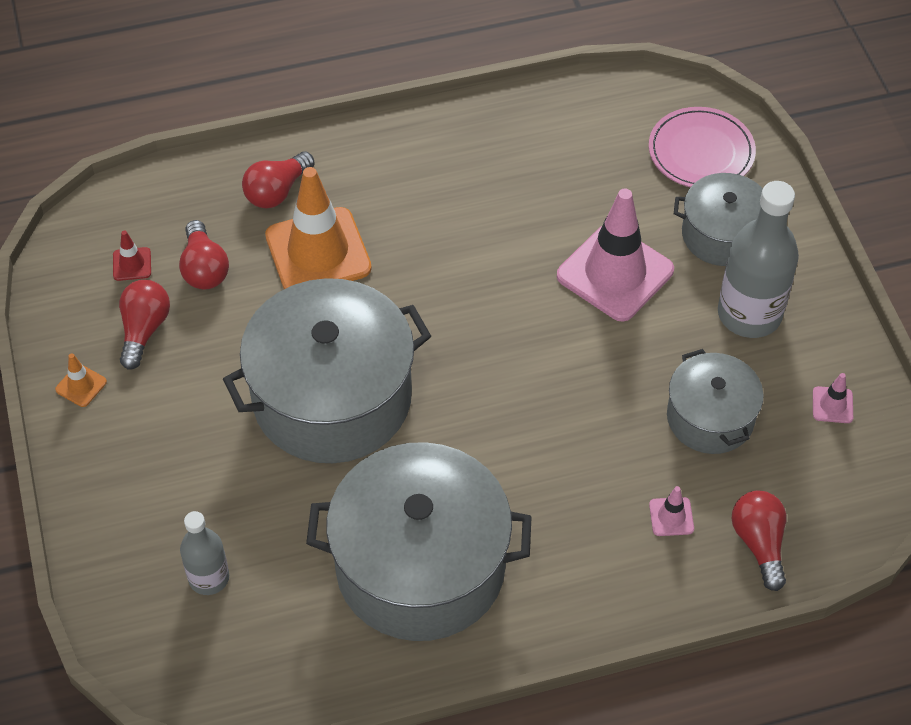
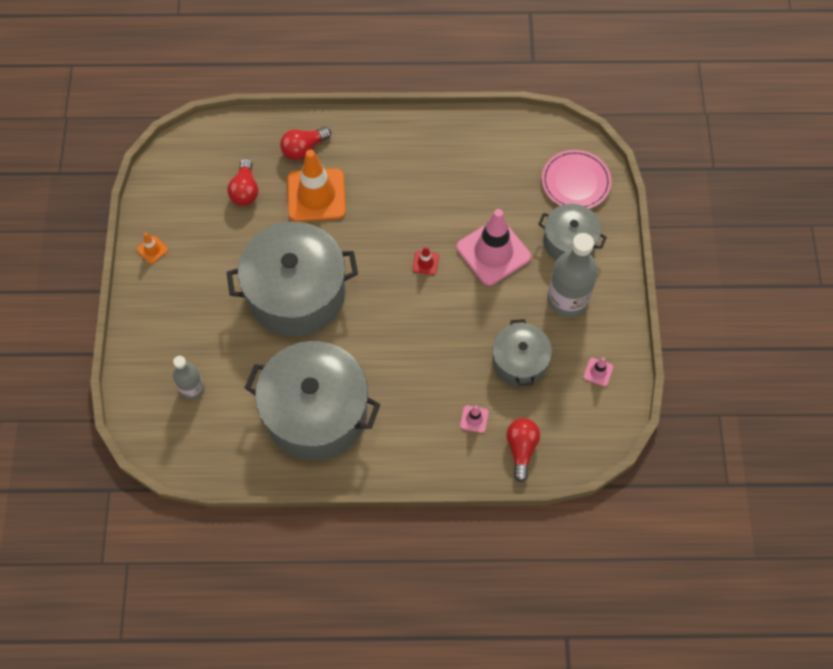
camera: 15 degrees right, 10 degrees up
(132, 264) = (203, 177): red traffic cone -> red traffic cone (425, 263)
(144, 330) = (198, 222): red light bulb -> none

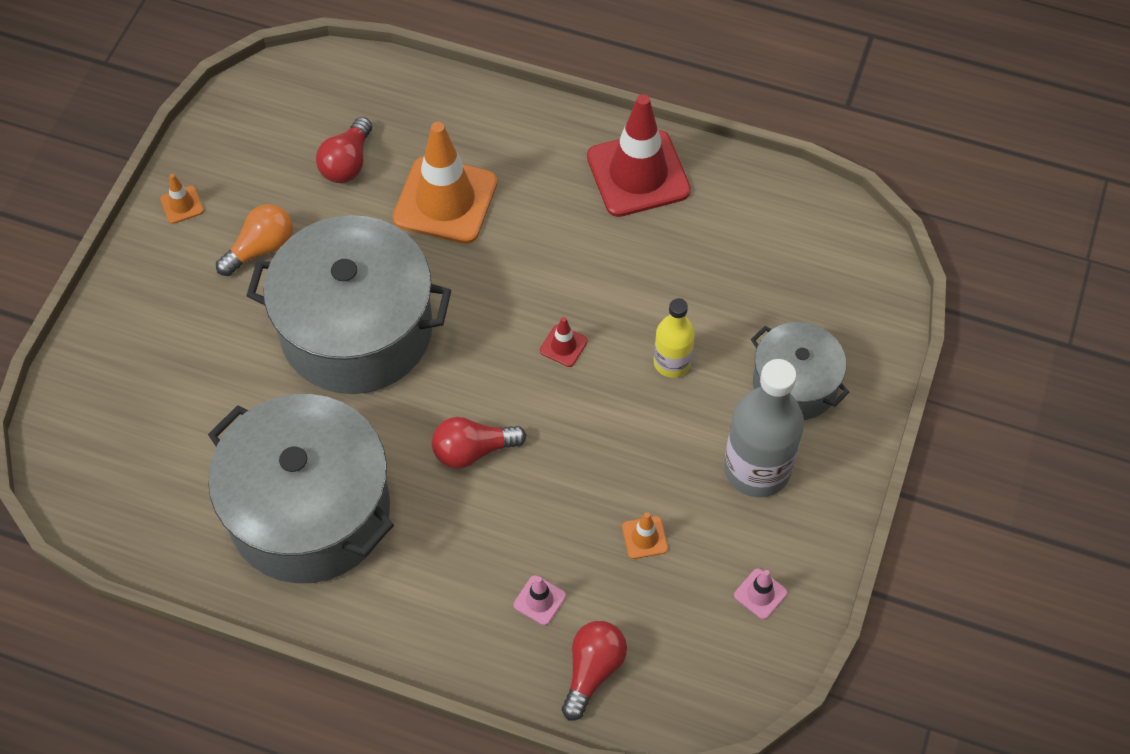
camera: 20 degrees right, 5 degrees down
(192, 388) = (150, 417): grey bottle -> none
(215, 261) = (261, 248): none -> orange light bulb
(303, 149) = (455, 130): red light bulb -> red light bulb (472, 450)
(426, 142) = (638, 174): none -> red traffic cone
(493, 252) = (672, 362): pink traffic cone -> yellow bottle
(519, 361) = (644, 537): grey pot -> orange traffic cone
(575, 182) = (841, 298): pink plate -> none

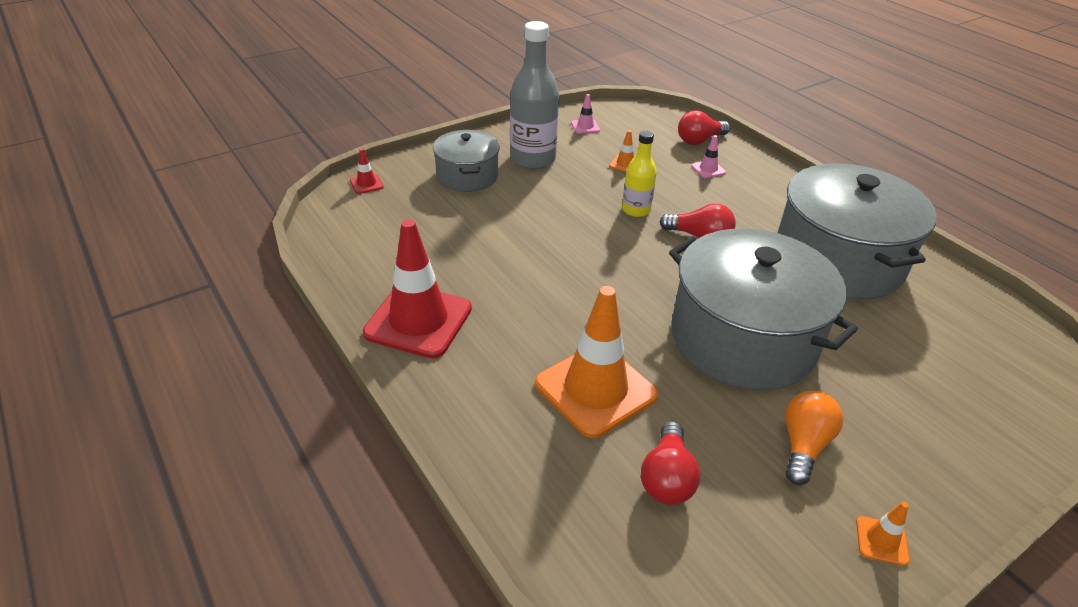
camera: 145 degrees left, 20 degrees down
(261, 248) = (803, 445): orange light bulb -> orange light bulb turned 120 degrees clockwise
(347, 163) = (667, 478): red light bulb -> red light bulb turned 135 degrees clockwise
(563, 346) = (589, 255): red traffic cone -> red traffic cone (366, 184)
(672, 362) = (527, 215): yellow bottle -> yellow bottle (636, 210)

